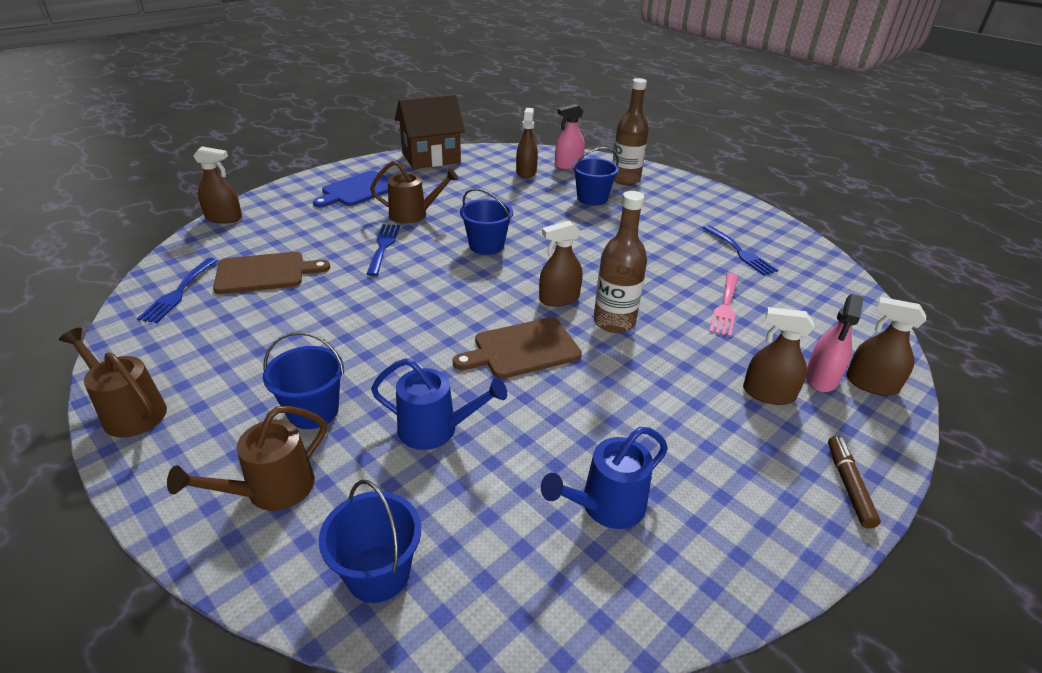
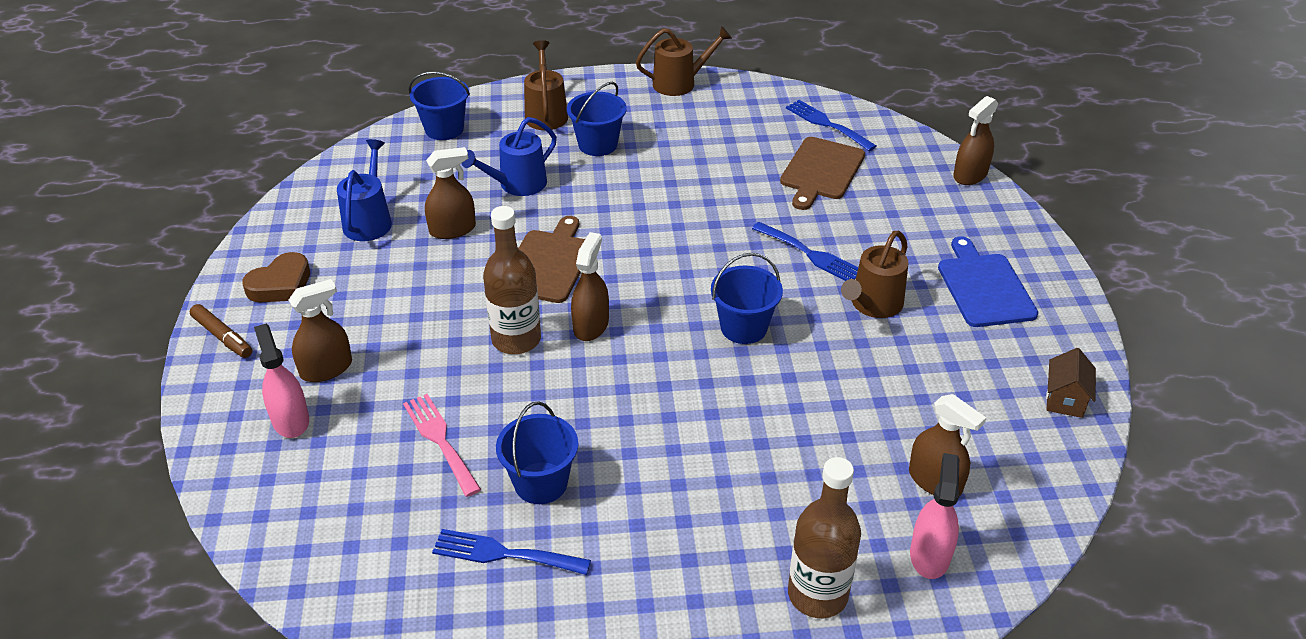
camera: 130 degrees right, 5 degrees up
(431, 158) = (1065, 399): brown house -> brown house, size x0.46
(592, 198) = (784, 502): blue bucket -> blue bucket (541, 483)
(756, 500) = (281, 285): none -> brown heart
(871, 384) = (241, 448): brown spray bottle -> brown spray bottle (452, 229)

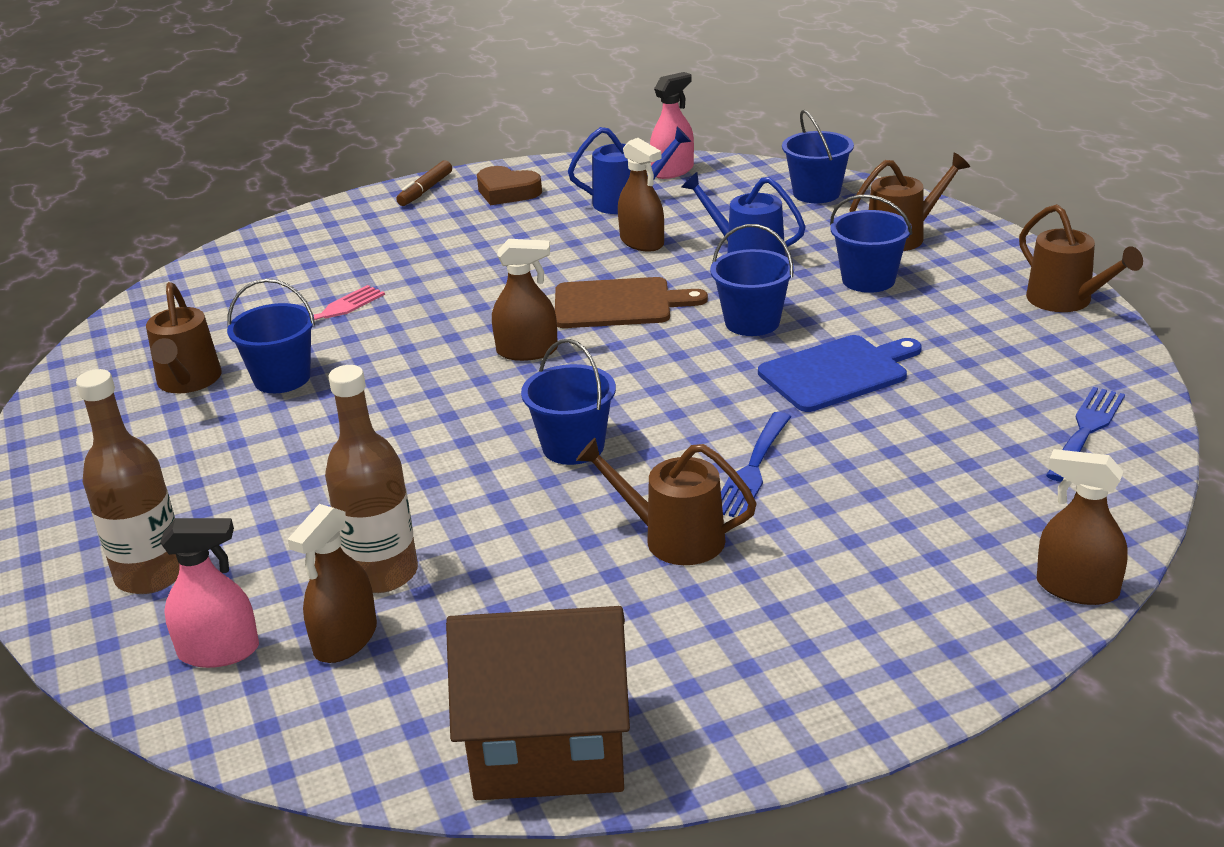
camera: 75 degrees right, 10 degrees down
(290, 420) = (332, 245): pink spray bottle -> pink spray bottle (672, 171)
(326, 369) = (402, 242): brown spray bottle -> none
(504, 554) = (188, 381): blue fork -> brown watering can
(516, 339) = (484, 317): brown bottle -> brown bottle (382, 573)
(622, 208) = (752, 322): none -> blue bucket
(821, 171) = (956, 446): brown cutting board -> none
(984, 287) = (777, 638): blue cutting board -> blue cutting board (837, 372)
(1065, 399) = (549, 751): brown house -> brown house, size x2.15

